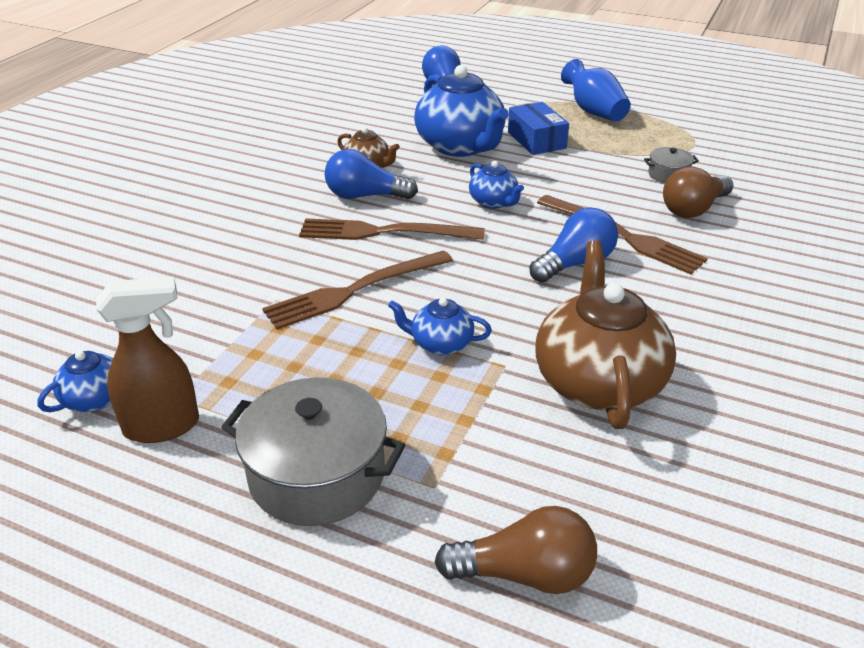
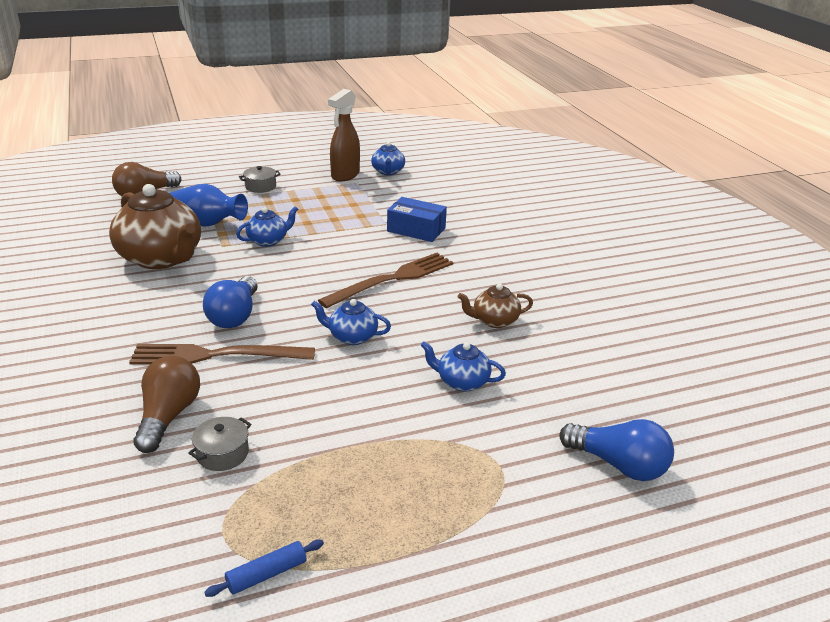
camera: 135 degrees right, 5 degrees down
(317, 474) = (260, 186): grey pot -> grey pot, size x0.47
(355, 290) = (353, 243): brown fork -> none
(365, 196) = (450, 297): blue light bulb -> none
(461, 146) = (462, 382): blue teapot -> blue teapot, size x0.49
(536, 140) = (406, 431): blue box -> blue box (416, 230)
(594, 111) = (403, 530): blue vase -> blue vase (207, 223)
(681, 124) = (266, 574): none -> blue rolling pin

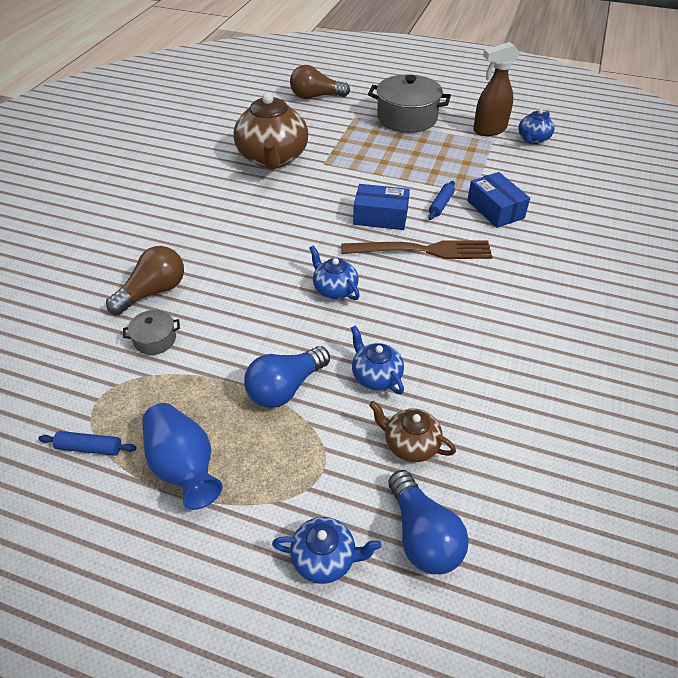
camera: 40 degrees right, 15 degrees up
(207, 223) = (333, 139): blue vase -> blue vase (184, 466)
(217, 355) = (228, 258): brown fork -> none
(235, 316) = (272, 230): blue light bulb -> blue light bulb (285, 388)
(260, 186) = (407, 118): grey pot -> grey pot, size x2.13
(268, 241) = (362, 172): blue teapot -> blue teapot (325, 558)
(327, 268) = (380, 217): none -> blue box
(368, 241) = (441, 205): none -> blue rolling pin
(494, 321) = (467, 333): brown teapot -> brown teapot (410, 444)

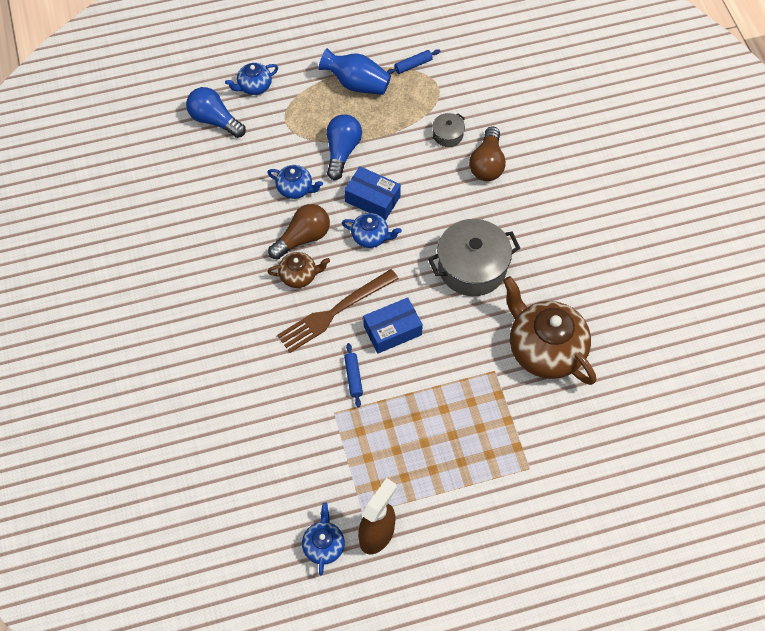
camera: 145 degrees right, 15 degrees up
(316, 97) = (601, 482): brown light bulb -> brown light bulb (302, 238)
(407, 118) = (475, 502): grey pot -> grey pot (472, 267)
(410, 444) = (248, 160): brown teapot -> brown teapot (299, 276)
(495, 209) = (304, 399): blue box -> blue box (372, 199)

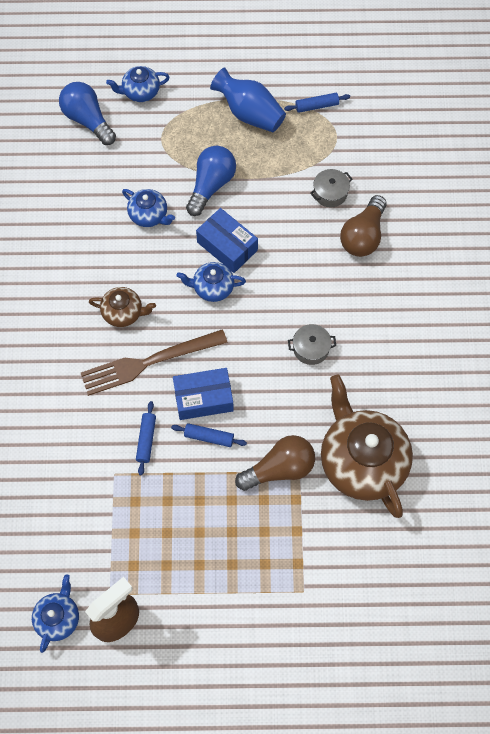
camera: 15 degrees right, 5 degrees up
(302, 238) = (140, 272): brown light bulb -> brown light bulb (279, 469)
(371, 237) = (212, 288): blue teapot -> blue teapot turned 150 degrees clockwise
(407, 362) = (209, 437): none -> blue rolling pin
(472, 267) = (311, 348): grey pot -> grey pot, size x0.47

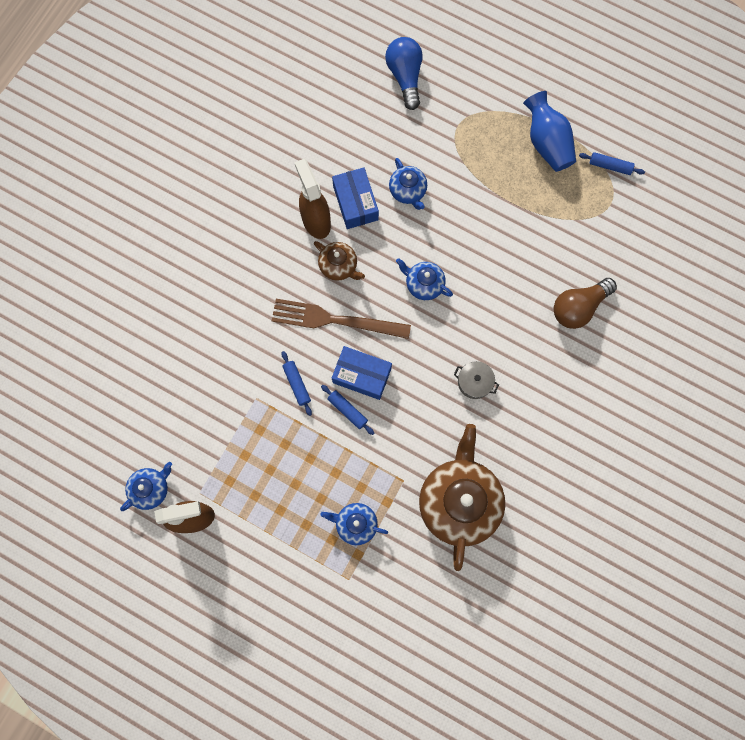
camera: 30 degrees right, 10 degrees up
(77, 284) = (316, 220): none -> brown spray bottle
(140, 92) = (464, 73): blue teapot -> blue teapot (355, 524)
(146, 440) = (297, 384): blue rolling pin -> blue rolling pin turned 60 degrees counterclockwise
(211, 185) = (475, 192): blue light bulb -> none
(227, 246) = (457, 254): blue box -> blue box (355, 203)
(279, 469) = (388, 469): brown light bulb -> none
(330, 193) = (573, 253): grey pot -> none

